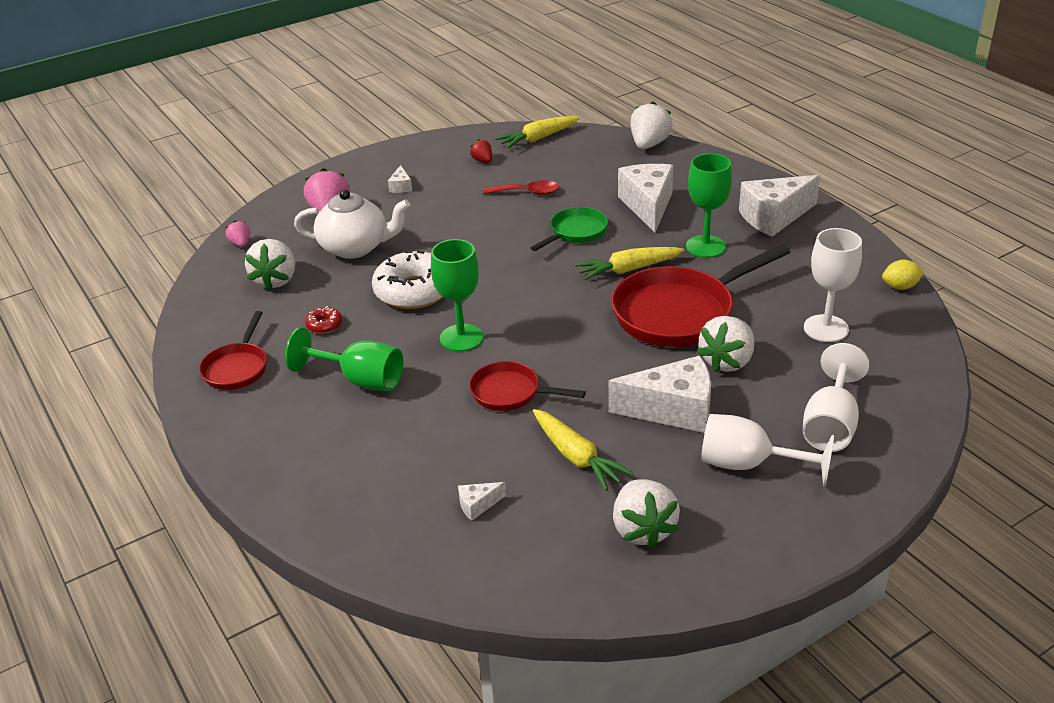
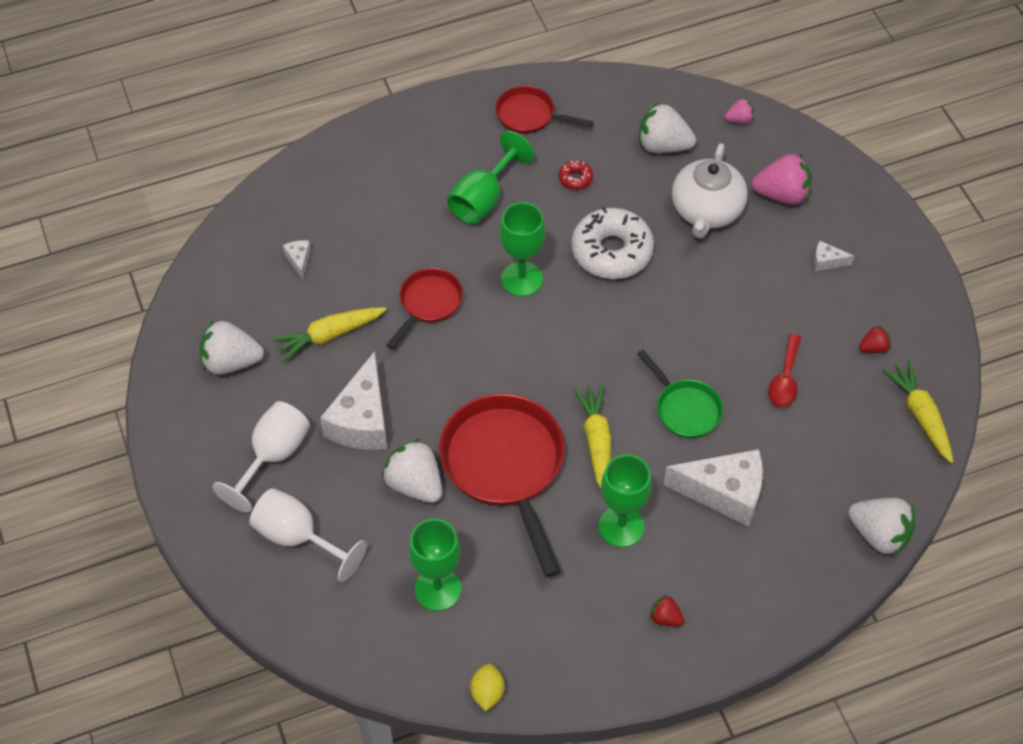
camera: 100 degrees right, 20 degrees up
(774, 217) = (665, 618): white cheese -> red strawberry
(826, 328) = (438, 589): white goblet -> green goblet

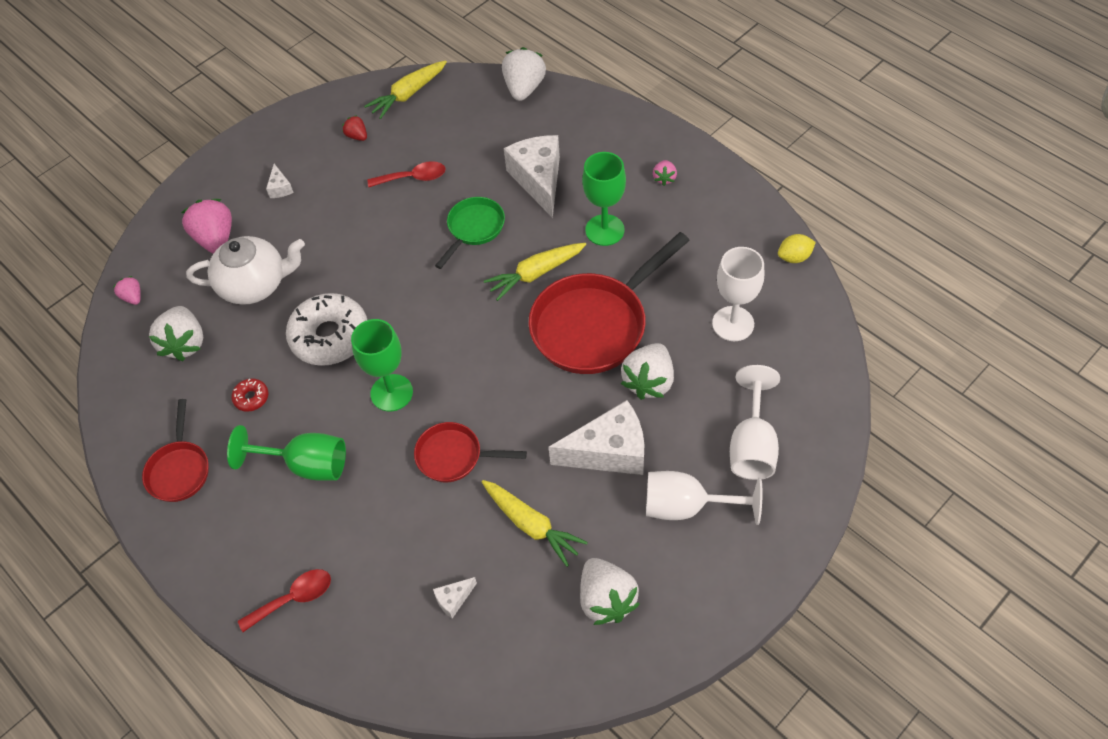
camera: 110 degrees left, 0 degrees up
(366, 160) = (293, 598): none -> red spoon
(438, 589) = (733, 324): green goblet -> white goblet
(665, 618) = (664, 178): red strawberry -> pink strawberry

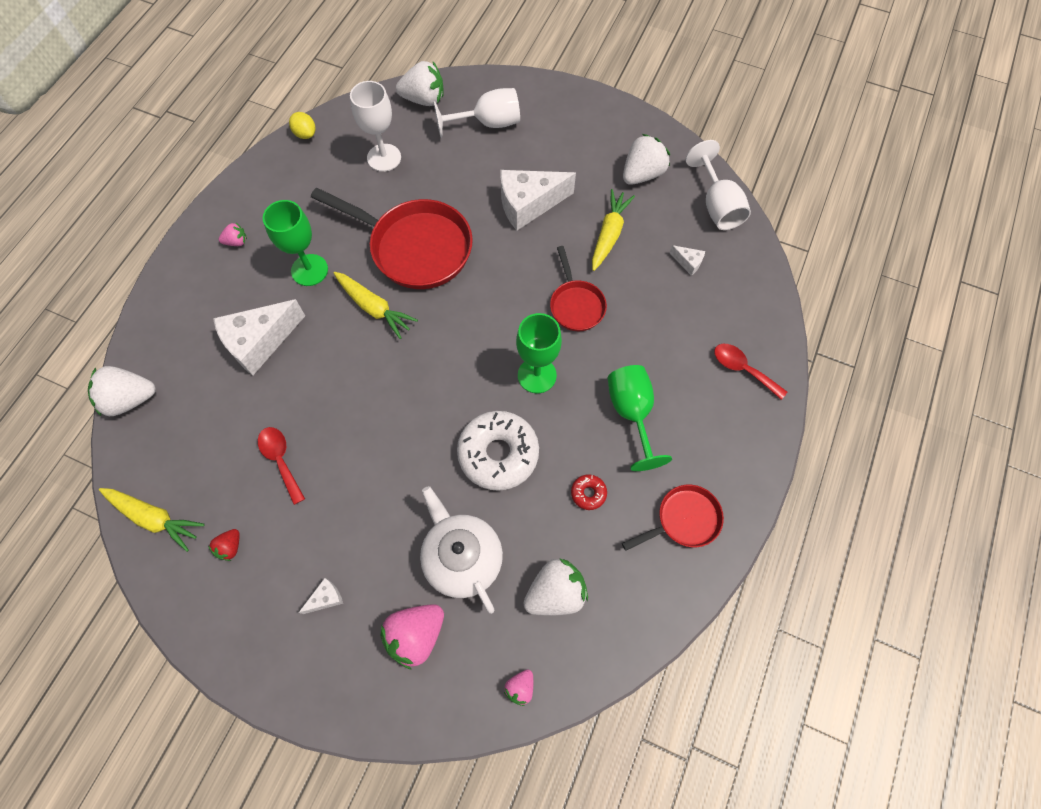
camera: 115 degrees left, 10 degrees up
(474, 229) = (335, 377): green pan -> none
(609, 452) = (528, 205): white cheese -> white cheese turned 75 degrees counterclockwise
(649, 382) = (457, 197): white strawberry -> white strawberry (424, 99)
(686, 506) = (552, 148): white goblet -> white goblet (717, 206)

